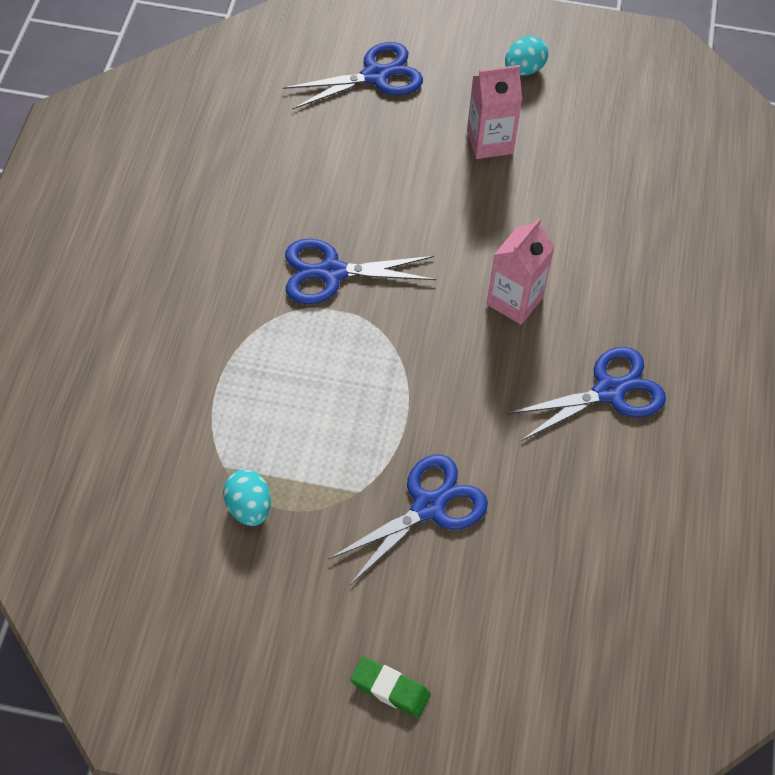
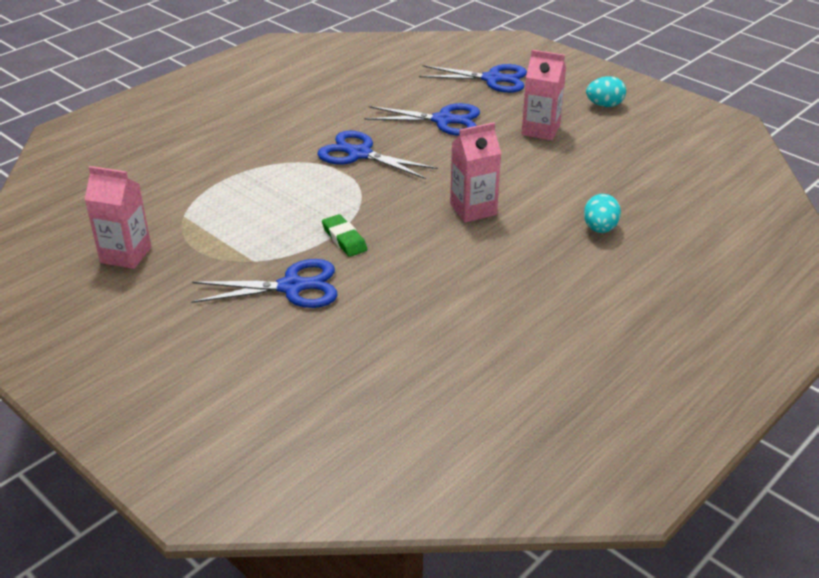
camera: 35 degrees right, 20 degrees down
(216, 558) = (126, 255): none -> pink carton
(249, 508) = (175, 240): turquoise egg -> turquoise egg (600, 229)
(390, 689) = (153, 368): green eraser -> green eraser (344, 239)
(609, 391) = (495, 280): blue scissors -> blue scissors (443, 120)

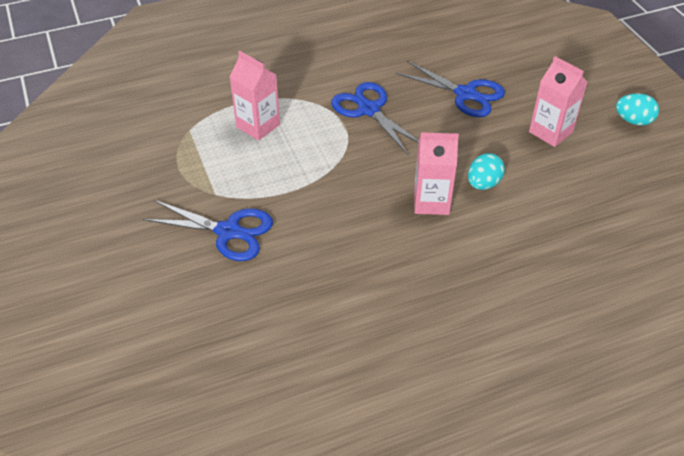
camera: 25 degrees right, 10 degrees up
(126, 255) = (124, 155): pink carton -> pink carton (258, 126)
(344, 239) = (301, 196): green eraser -> none
(492, 79) = (541, 60): blue scissors -> none
(600, 229) = (536, 263): turquoise egg -> turquoise egg (483, 184)

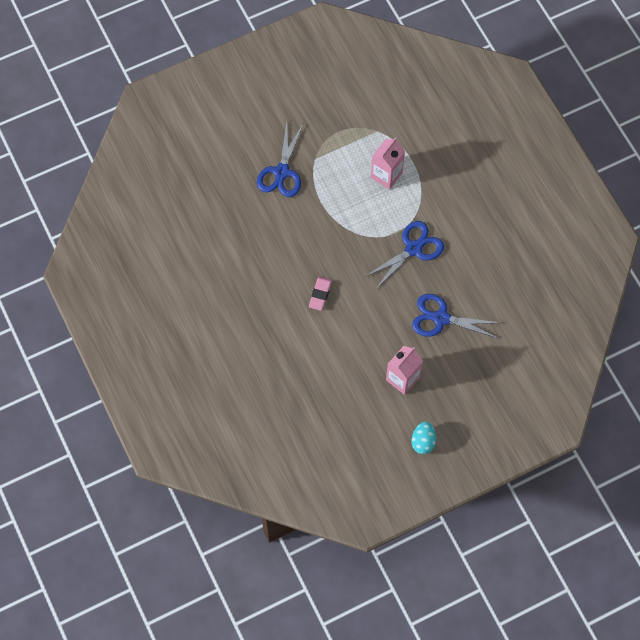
camera: 85 degrees right, 20 degrees up
(431, 202) = (320, 294): pink carton -> pink eraser
(466, 94) = (441, 318): blue scissors -> blue scissors turned 75 degrees clockwise
(483, 184) = (341, 328): turquoise egg -> none

